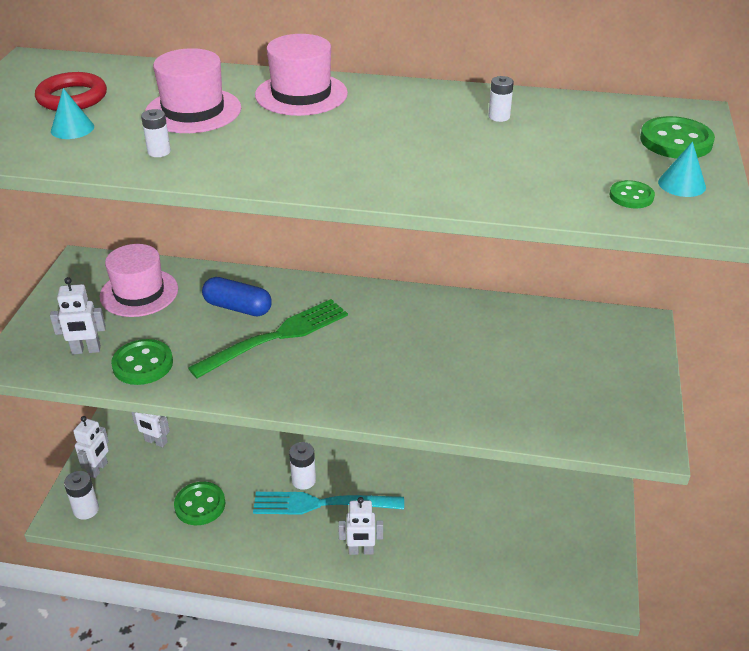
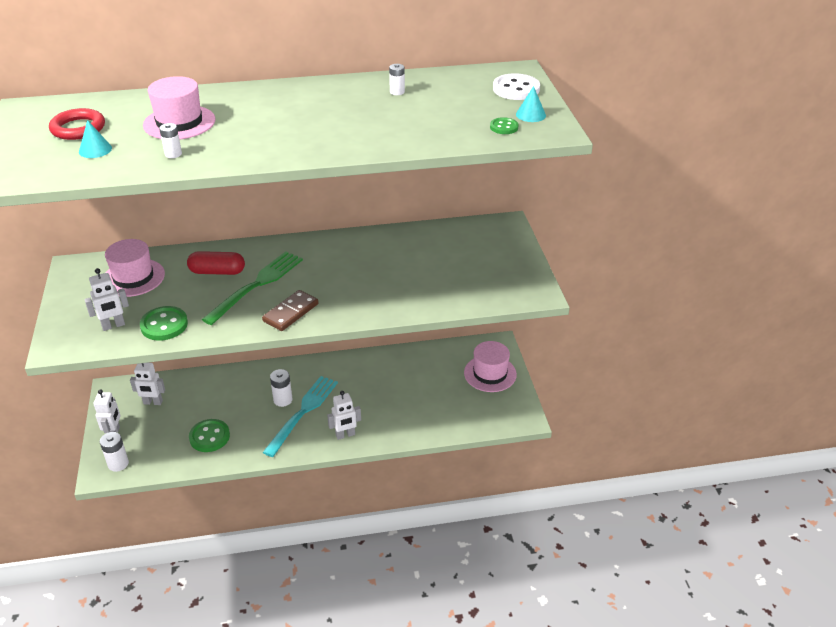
camera: 20 degrees left, 0 degrees up
(238, 307) = (217, 272): blue capsule -> red capsule
(300, 386) = (291, 312): none -> brown domino
(301, 94) = (251, 99): pink hat -> pink hat (490, 373)
(321, 504) = (303, 412): turquoise fork -> turquoise fork turned 135 degrees clockwise
(676, 141) = (516, 89): green button -> white button

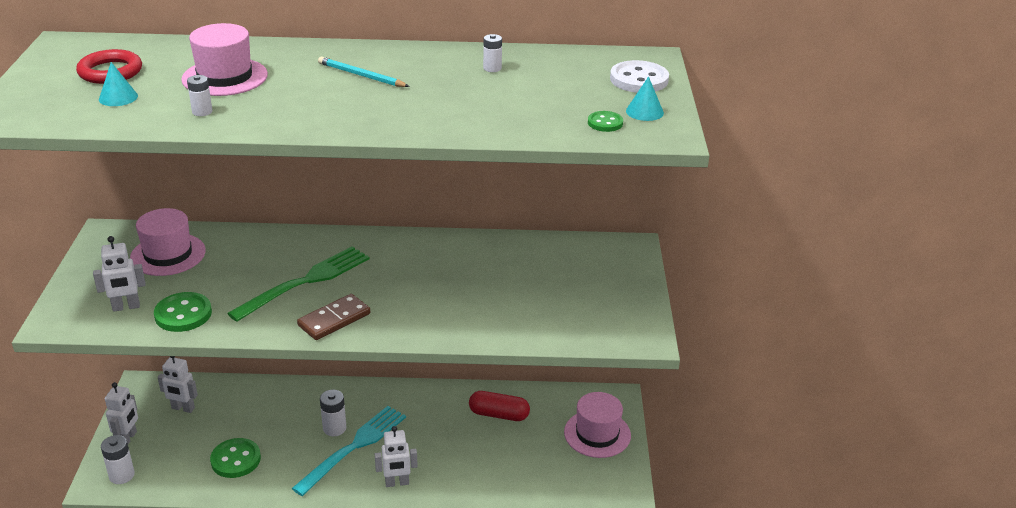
camera: 10 degrees right, 5 degrees down
(217, 272) = (265, 260): red capsule -> red capsule (499, 414)
(293, 109) = (361, 75): none -> turquoise pencil

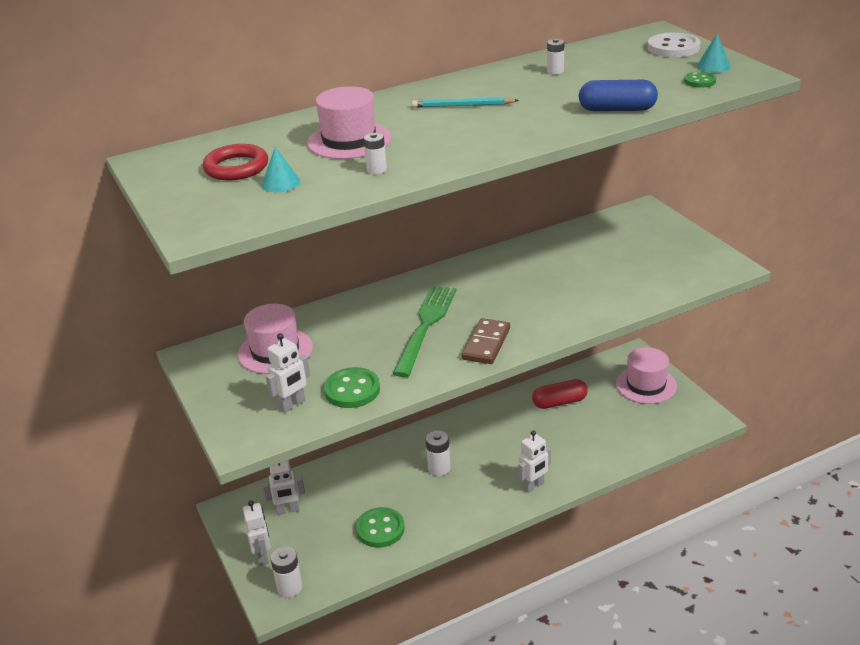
camera: 25 degrees left, 0 degrees up
(354, 447) = (470, 475): turquoise fork -> none
(482, 125) = (617, 109): none -> blue capsule

